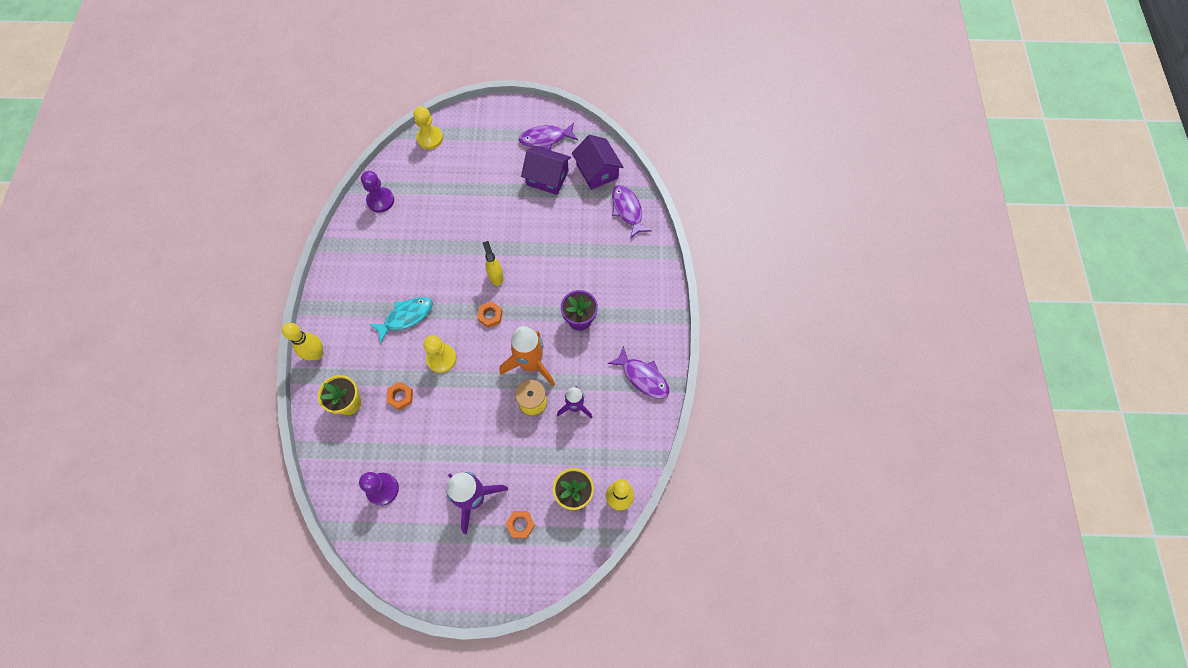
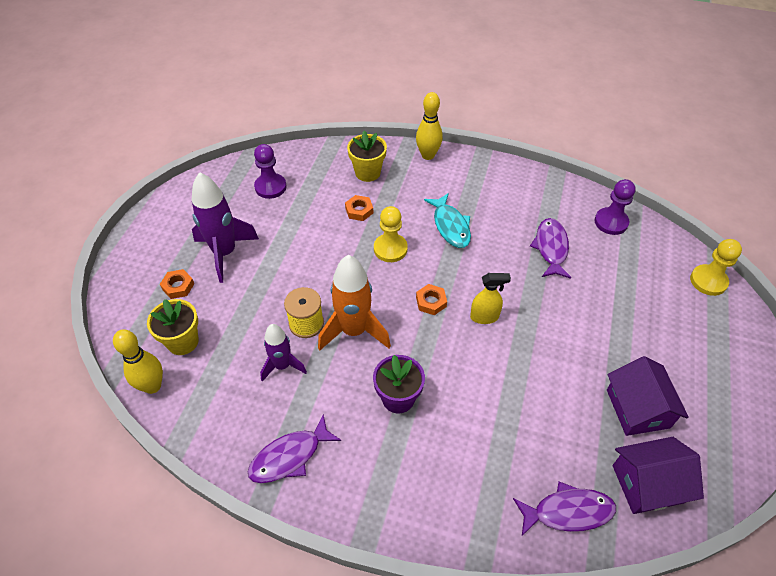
camera: 105 degrees right, 15 degrees down
(545, 139) = (712, 422): purple fish -> purple fish (551, 248)
(547, 178) = (637, 408): purple house -> purple house turned 45 degrees counterclockwise

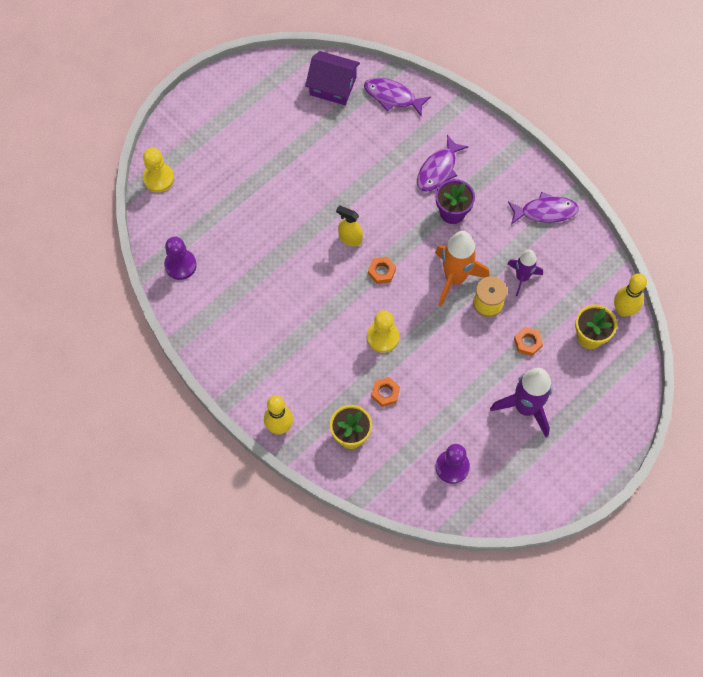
camera: 150 degrees left, 15 degrees up
(178, 286) = (577, 392): orange nut -> orange nut (528, 342)
(450, 226) = (316, 333): turquoise fish -> none
(551, 248) = (251, 268): purple fish -> purple fish (438, 169)
(637, 408) = (298, 126): purple house -> none

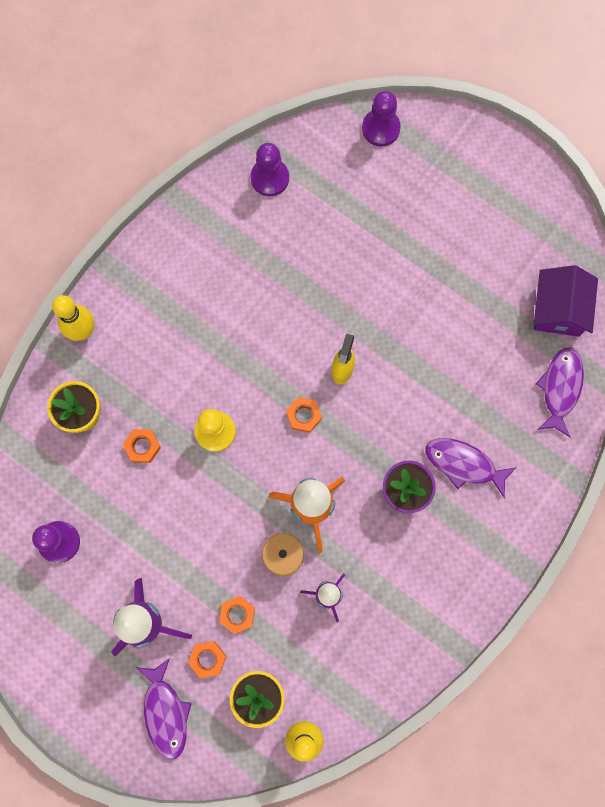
camera: 80 degrees right, 10 degrees up
(158, 178) = (381, 128): yellow pawn -> purple pawn
(545, 211) = (430, 615): purple fish -> purple fish (165, 712)
(558, 368) = (207, 659): none -> orange nut

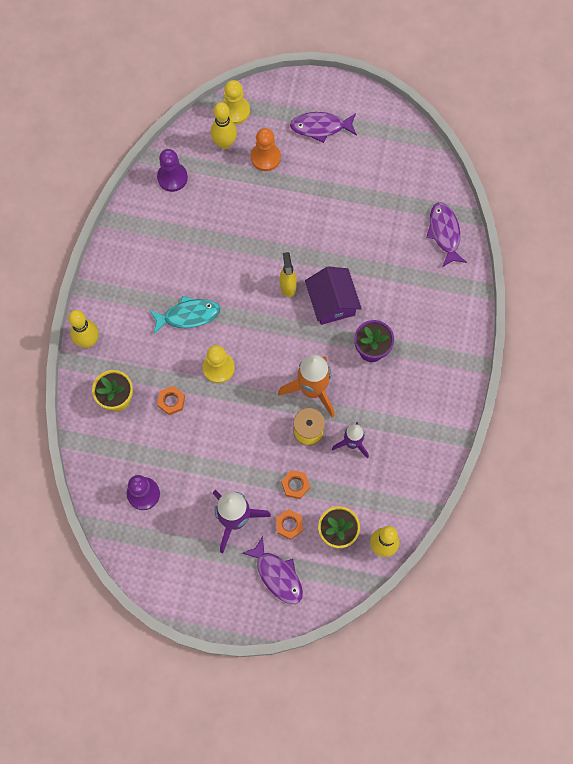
camera: 25 degrees left, 5 degrees down
(210, 352) = (188, 315): none -> turquoise fish
(303, 415) = (276, 329): orange nut -> none
(350, 163) = (224, 143): none -> yellow bowling pin
(381, 128) = (235, 111): purple pawn -> yellow pawn
(390, 201) = (265, 157): none -> orange pawn
(464, 464) = (403, 313): purple fish -> purple fish (320, 127)
(559, 309) = (418, 181): purple house -> purple house (332, 302)

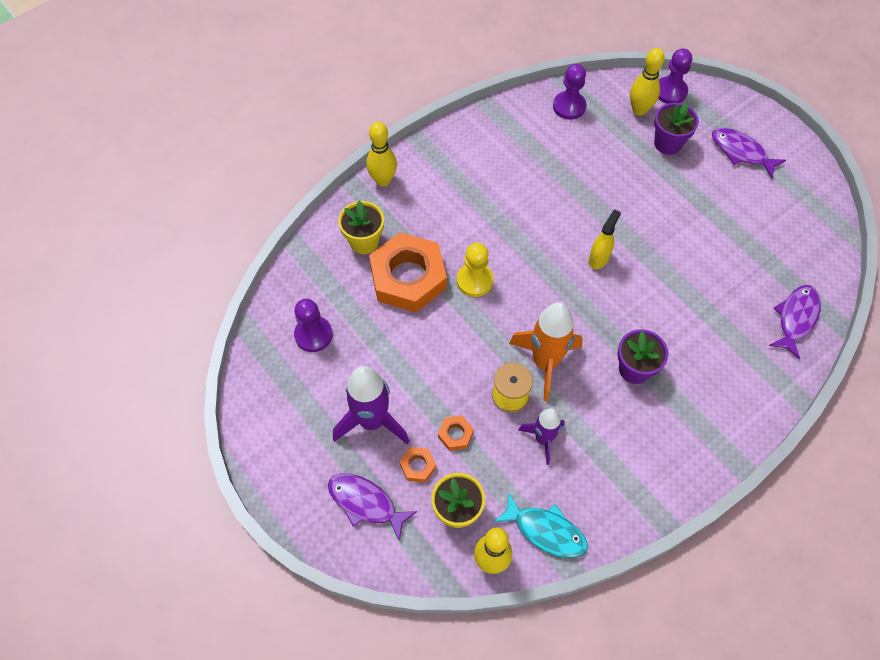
camera: 40 degrees right, 10 degrees down
(171, 401) = (408, 277): orange nut -> orange nut, size x2.45
(188, 315) = (486, 220): turquoise fish -> turquoise fish (546, 531)
(235, 111) = (670, 91): yellow pawn -> purple pawn
(265, 157) = (668, 143): orange pawn -> purple flower pot
(277, 575) = (365, 503): purple fish -> purple fish turned 120 degrees clockwise
(332, 302) = (630, 300): purple house -> none

